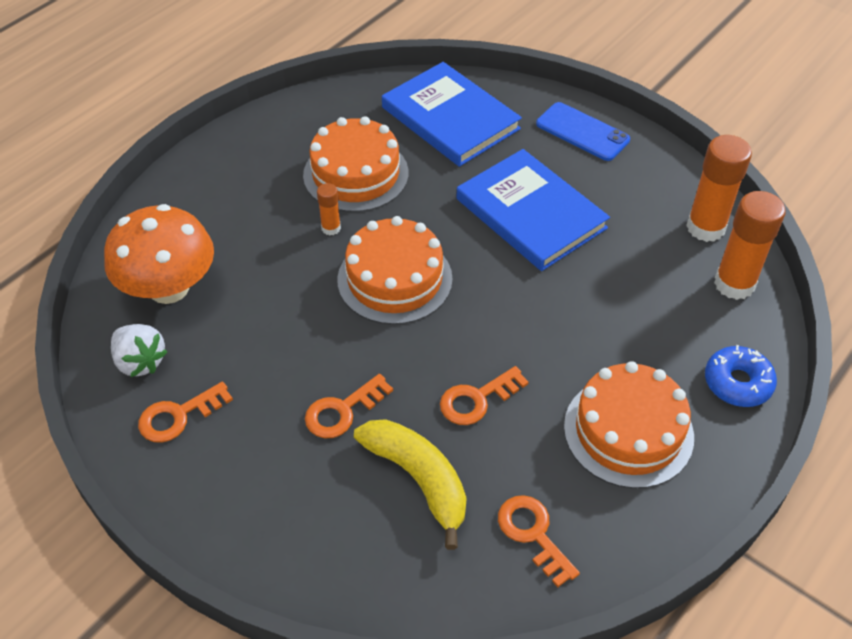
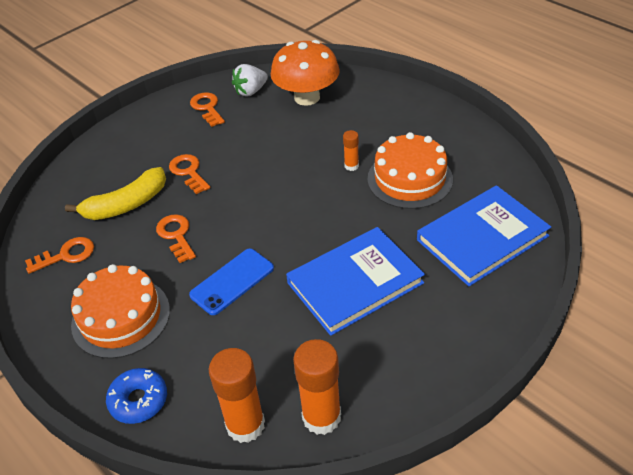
camera: 100 degrees right, 5 degrees down
(394, 279) = (295, 198): orange cake -> none
(582, 132) = (466, 335): blue phone -> blue phone (232, 281)

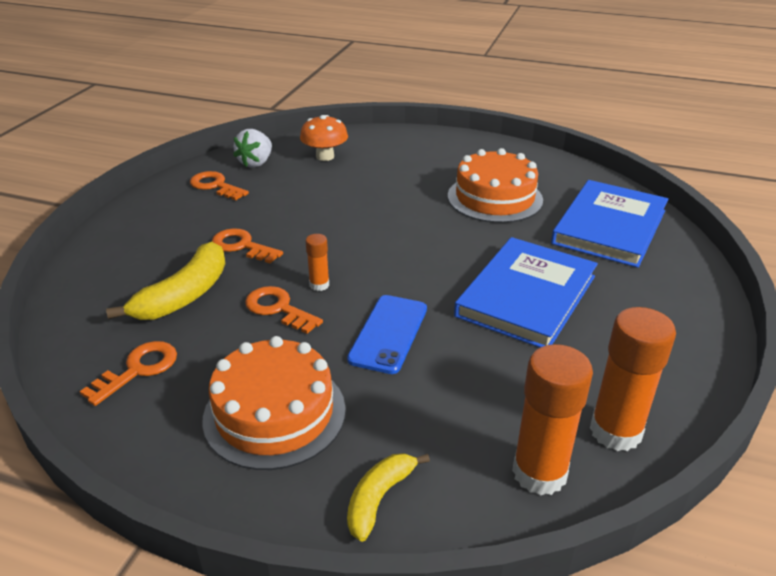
camera: 30 degrees left, 10 degrees down
(138, 400) = (379, 498): blue donut -> yellow banana
(307, 97) = (325, 156): orange mushroom -> orange mushroom, size x0.61
(351, 166) = (426, 200): orange glue stick -> orange glue stick (319, 285)

